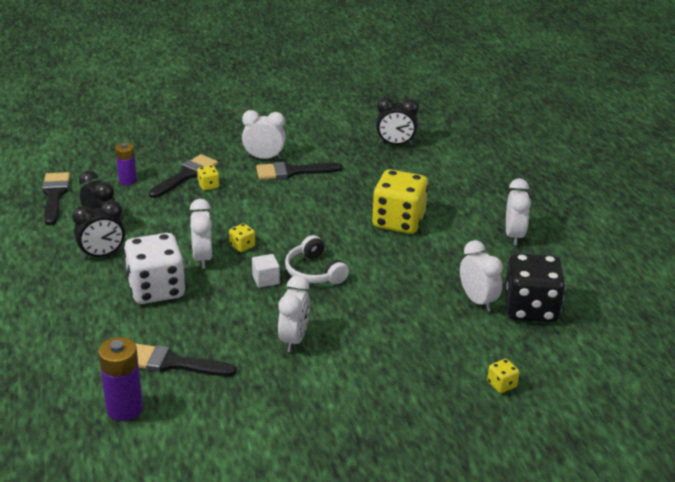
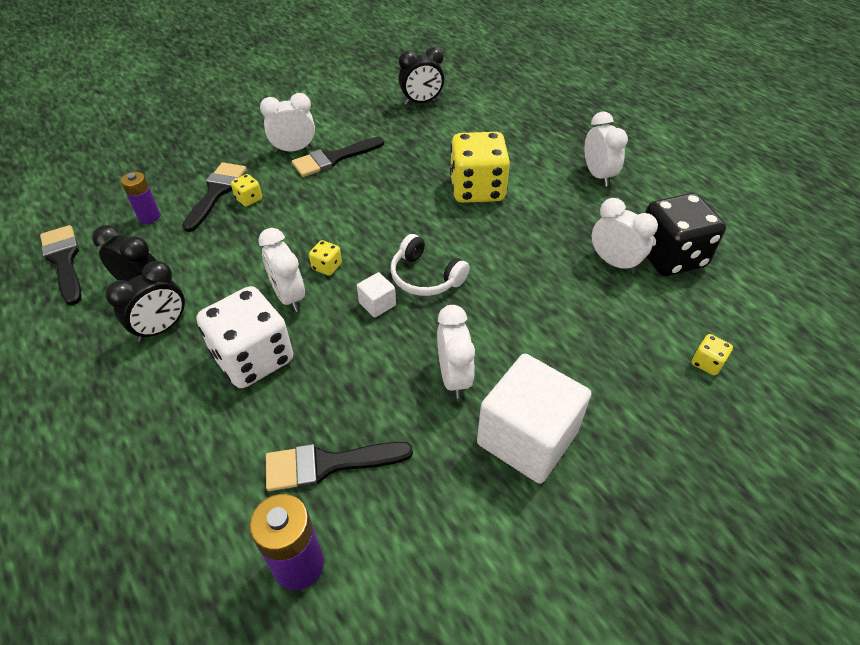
camera: 20 degrees left, 15 degrees up
(324, 389) = (527, 438): none -> white cube

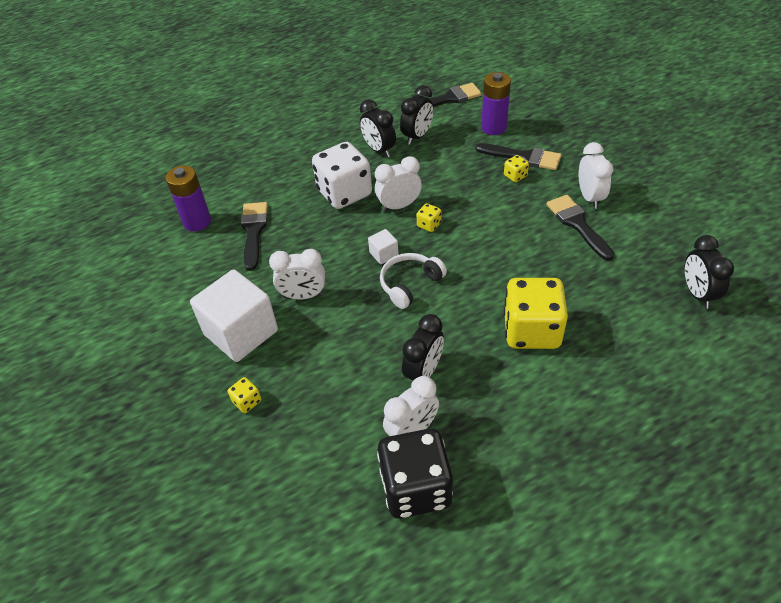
camera: 100 degrees right, 0 degrees up
(149, 216) = (493, 128): purple battery -> purple battery, size x1.52
(543, 259) = (423, 372): none -> black clock
(598, 175) = (561, 450): white clock -> none
(707, 363) = (274, 476): yellow dice -> yellow dice (247, 401)

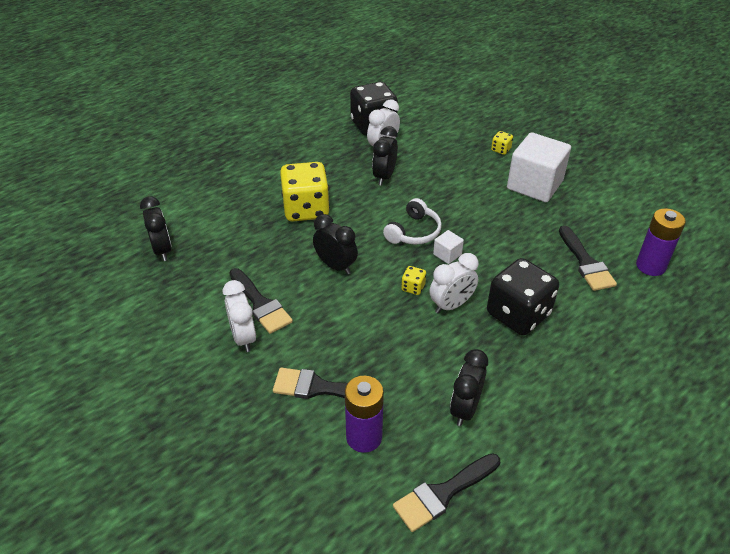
camera: 165 degrees right, 5 degrees down
(303, 295) = (502, 214): white clock -> none
(344, 193) = (518, 314): white dice -> black dice
(379, 150) = (506, 380): black clock -> black clock (336, 266)
(515, 176) = (328, 358): yellow dice -> none

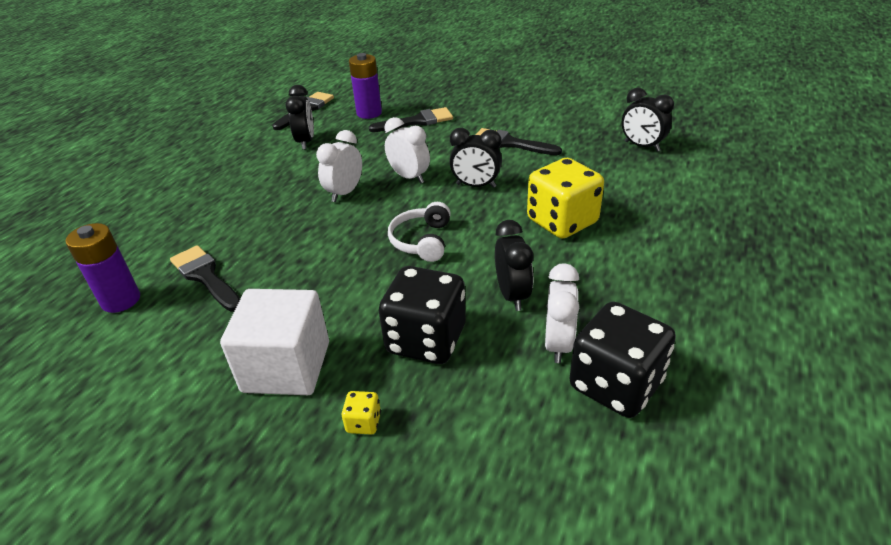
camera: 155 degrees right, 5 degrees down
(243, 337) = (498, 125): white clock -> white clock (409, 177)
(413, 287) = (389, 194): yellow dice -> none
(447, 254) = (371, 231): white cube -> none
(518, 314) = (277, 206): black dice -> black dice (426, 340)

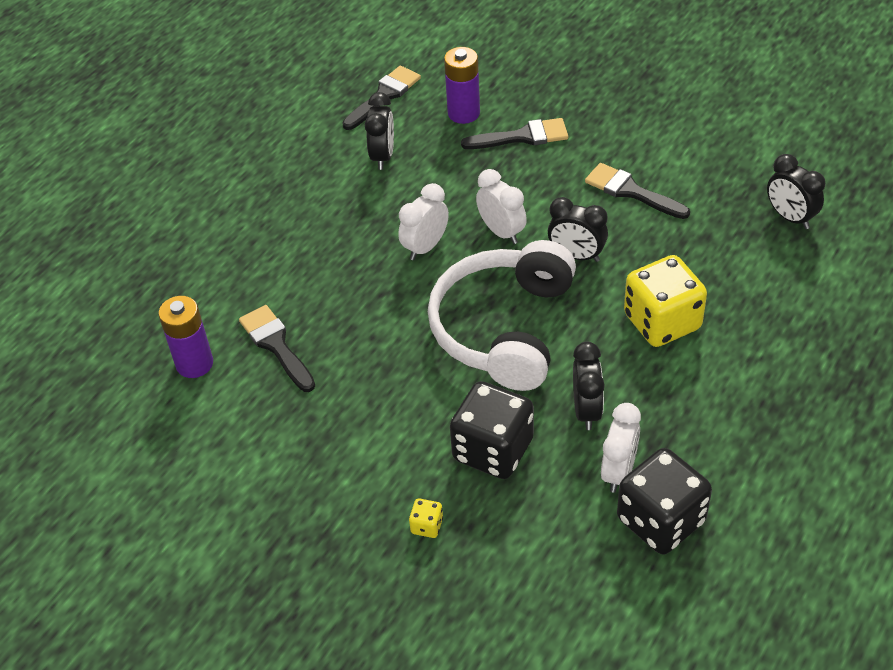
camera: 10 degrees right, 10 degrees up
(286, 367) = (359, 461): white cube -> none
(422, 241) = (504, 328): white headphones -> white headphones, size x2.07

